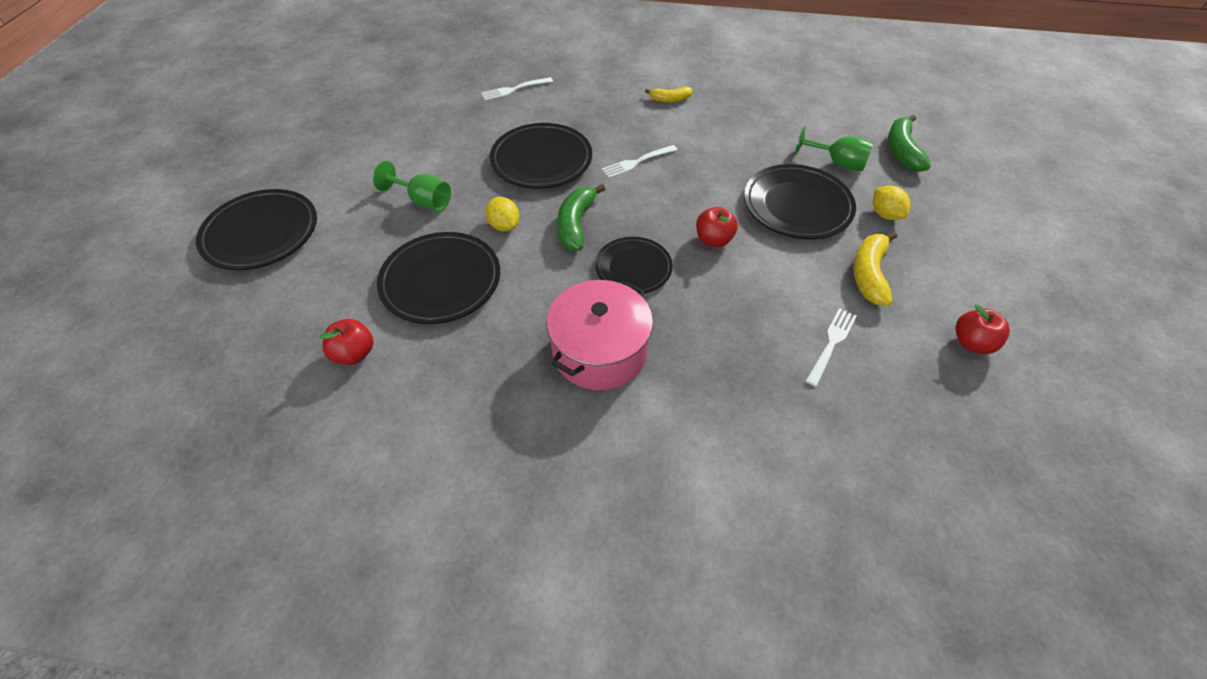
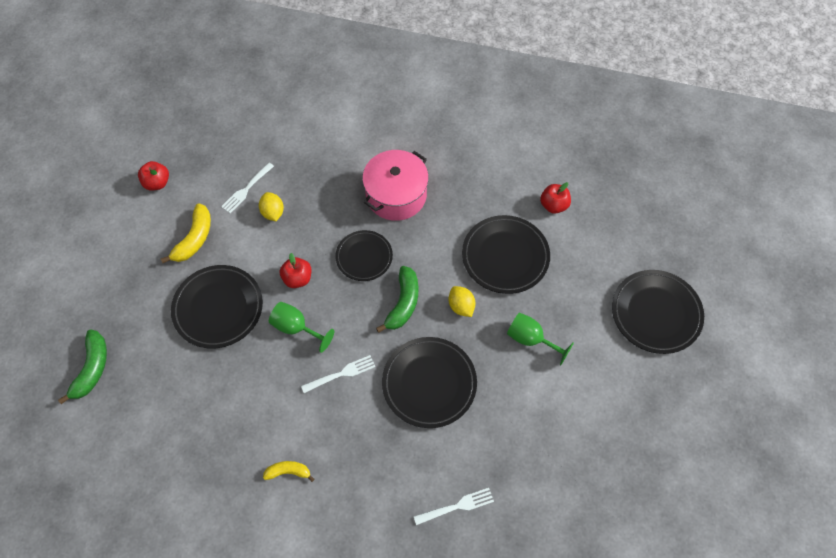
camera: 175 degrees left, 10 degrees up
(837, 163) = (160, 357): green goblet -> green goblet (296, 328)
(885, 214) = (151, 294): yellow lemon -> yellow lemon (273, 212)

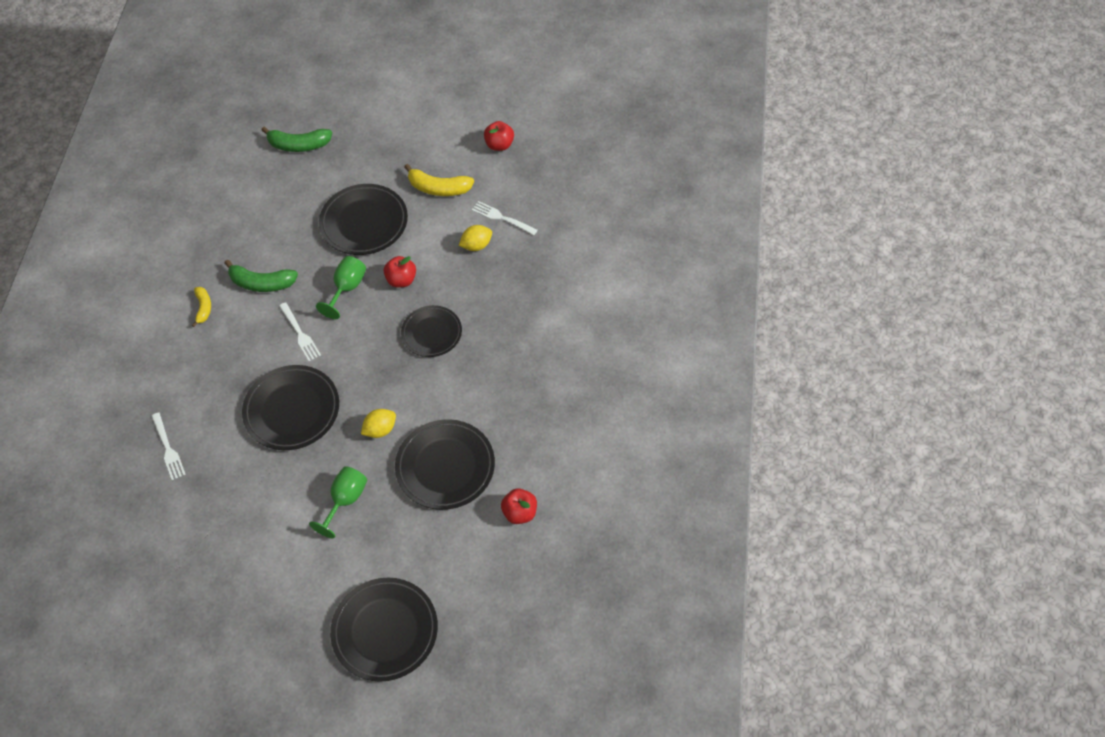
camera: 85 degrees right, 5 degrees down
(396, 195) = (512, 351): pink pot -> none
(403, 303) = (380, 376): green banana -> green banana (262, 283)

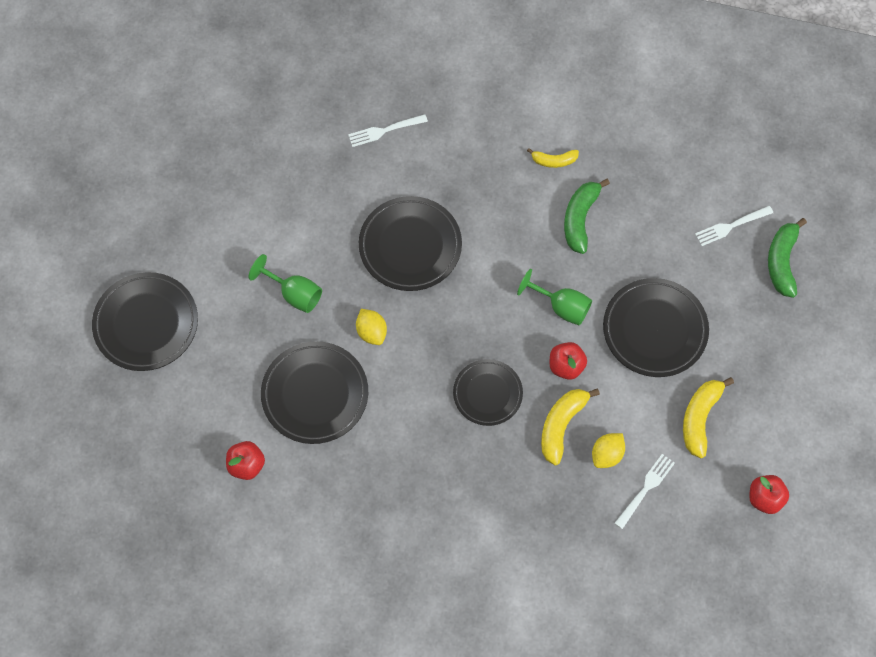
camera: 95 degrees right, 10 degrees up
(300, 333) = (506, 256): white fork -> white fork (731, 226)
(455, 278) = (561, 425): none -> yellow banana
(476, 245) = (607, 454): yellow lemon -> yellow lemon turned 60 degrees clockwise

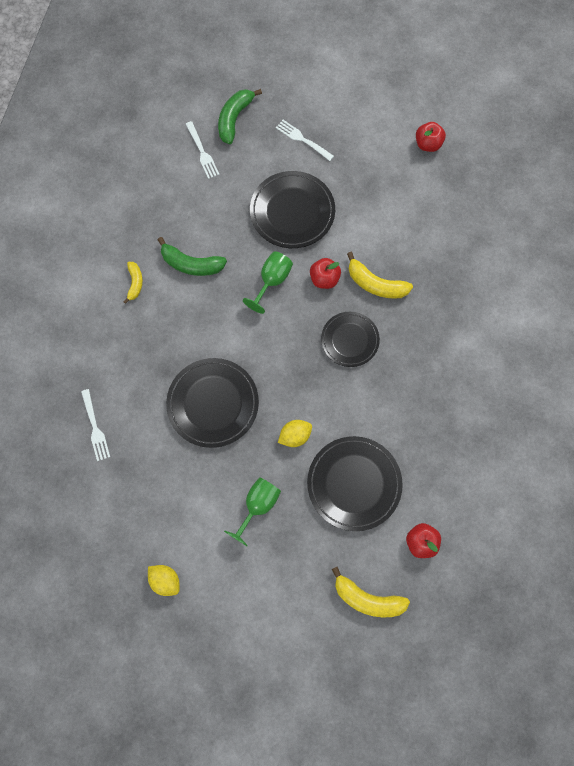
camera: 90 degrees left, 5 degrees up
(146, 324) = (287, 646): black plate -> none
(607, 454) = (398, 251): yellow lemon -> yellow lemon (165, 580)
(645, 489) = (425, 225): white fork -> white fork (302, 139)
(699, 418) = (366, 184): yellow banana -> yellow banana (367, 599)
(782, 262) = (234, 119): green banana -> green banana turned 105 degrees clockwise

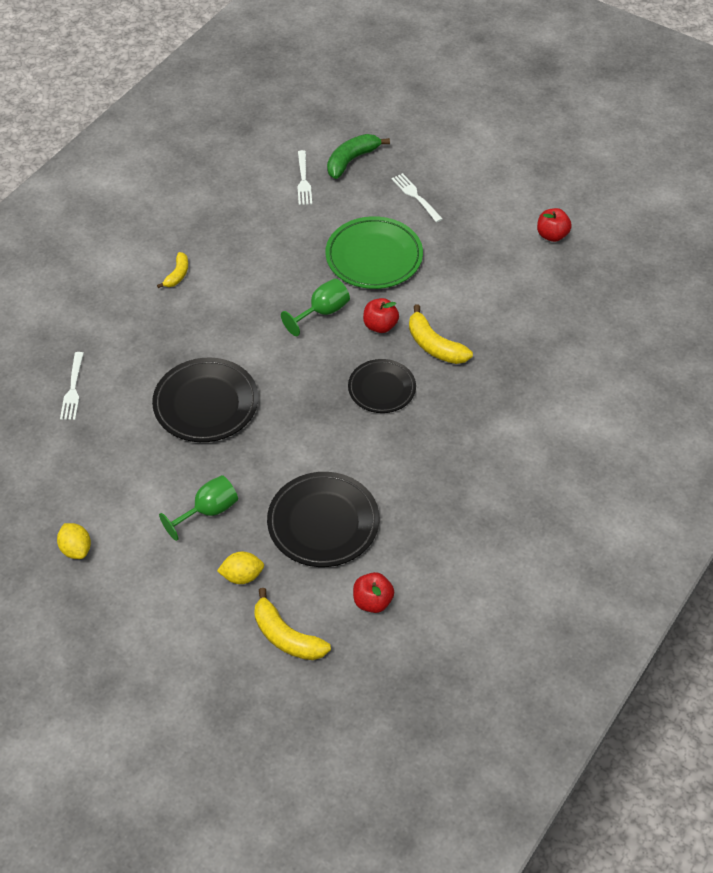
camera: 20 degrees right, 20 degrees down
(191, 264) = (244, 274): green banana -> none
(292, 212) = (374, 257): black plate -> green plate
(295, 436) = (279, 459): yellow lemon -> yellow lemon (242, 576)

